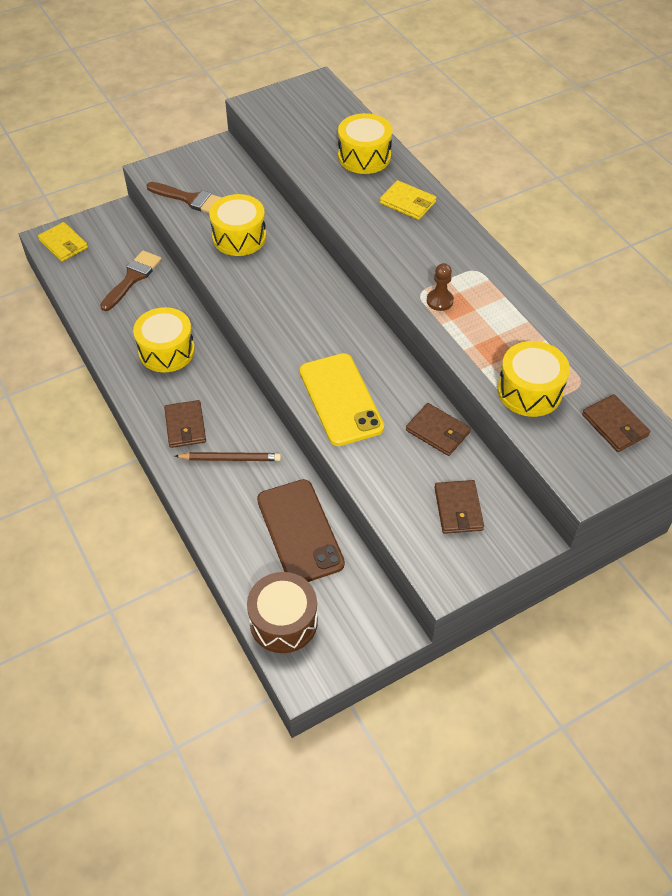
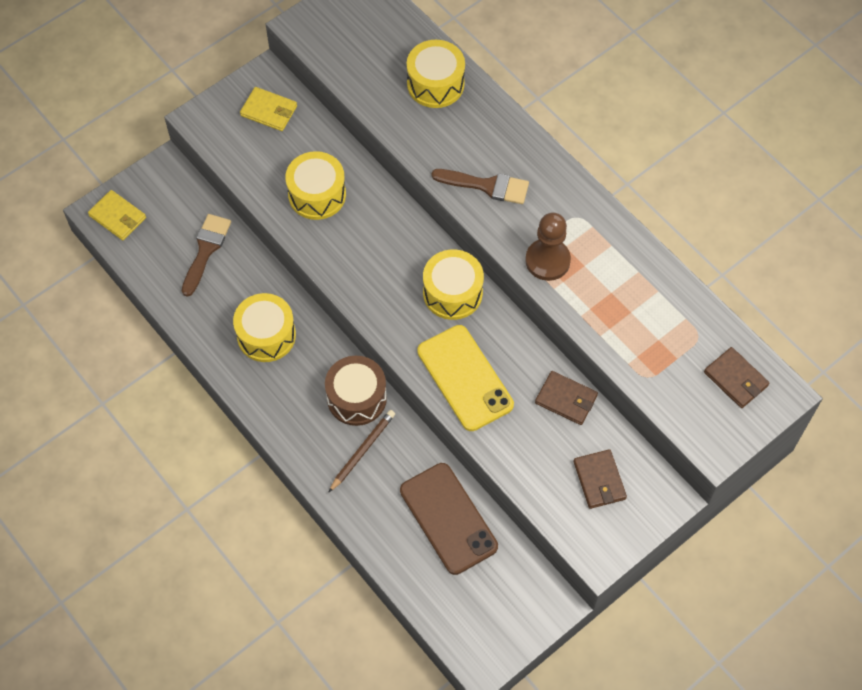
camera: 10 degrees left, 10 degrees up
(185, 426) = (308, 421): brown wallet -> none
(190, 199) = (252, 152): brown brush -> brown brush (487, 186)
(230, 459) = (363, 451): brown pencil -> brown pencil turned 45 degrees counterclockwise
(283, 621) = (453, 613): brown drum -> brown drum (356, 398)
(408, 202) = (493, 140): yellow wallet -> yellow wallet (269, 111)
(439, 301) = (547, 261): brown pawn -> brown pawn, size x1.65
(529, 391) = (651, 353): yellow drum -> yellow drum (452, 293)

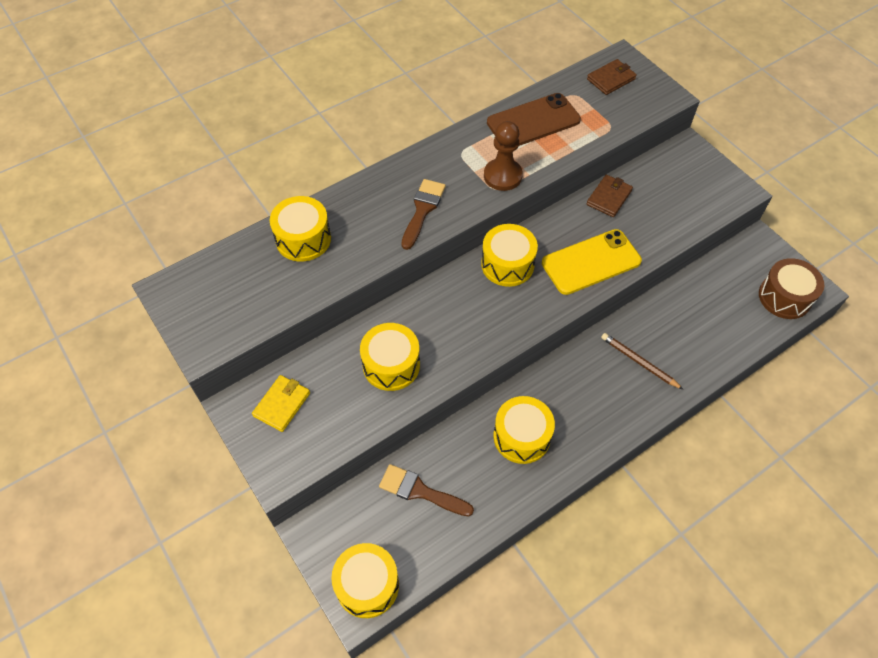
camera: 85 degrees left, 5 degrees down
(118, 217) = (367, 585): yellow wallet -> yellow drum
(356, 398) = (587, 363): brown drum -> brown drum (784, 297)
(448, 518) = (696, 303): brown phone -> brown phone (533, 121)
(599, 480) = (678, 184): brown wallet -> none

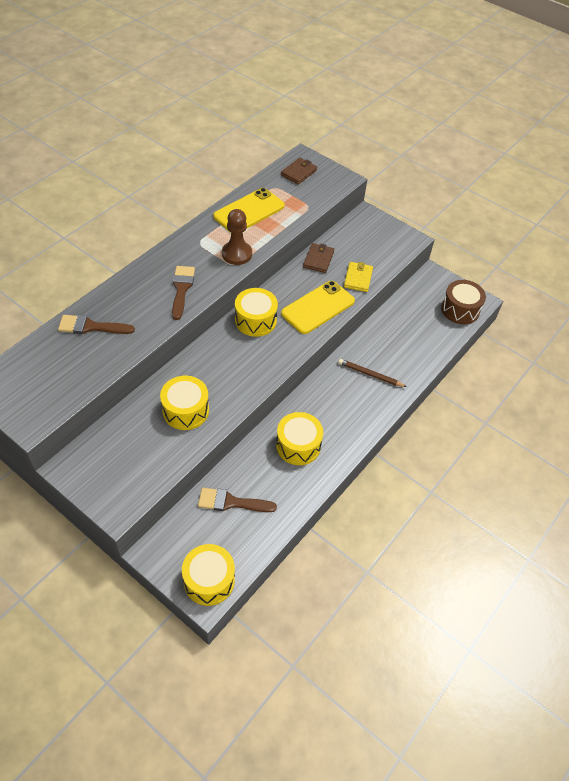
camera: 20 degrees left, 5 degrees down
(282, 404) = (105, 458): yellow wallet -> yellow wallet (358, 278)
(303, 239) = (91, 327): yellow drum -> brown brush
(533, 121) = (249, 211): brown phone -> yellow phone

